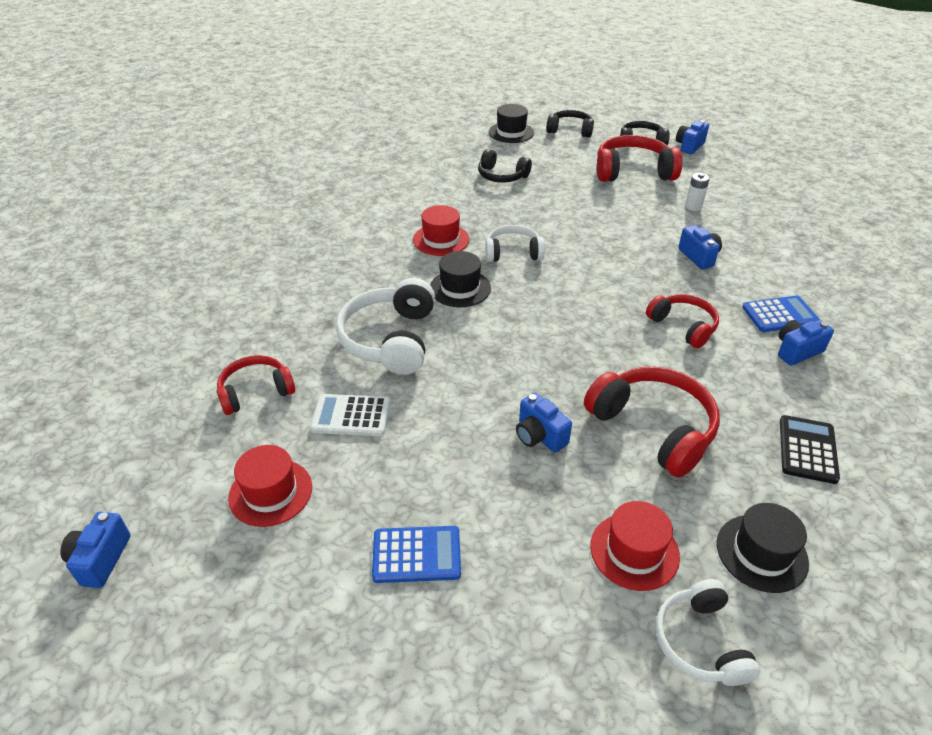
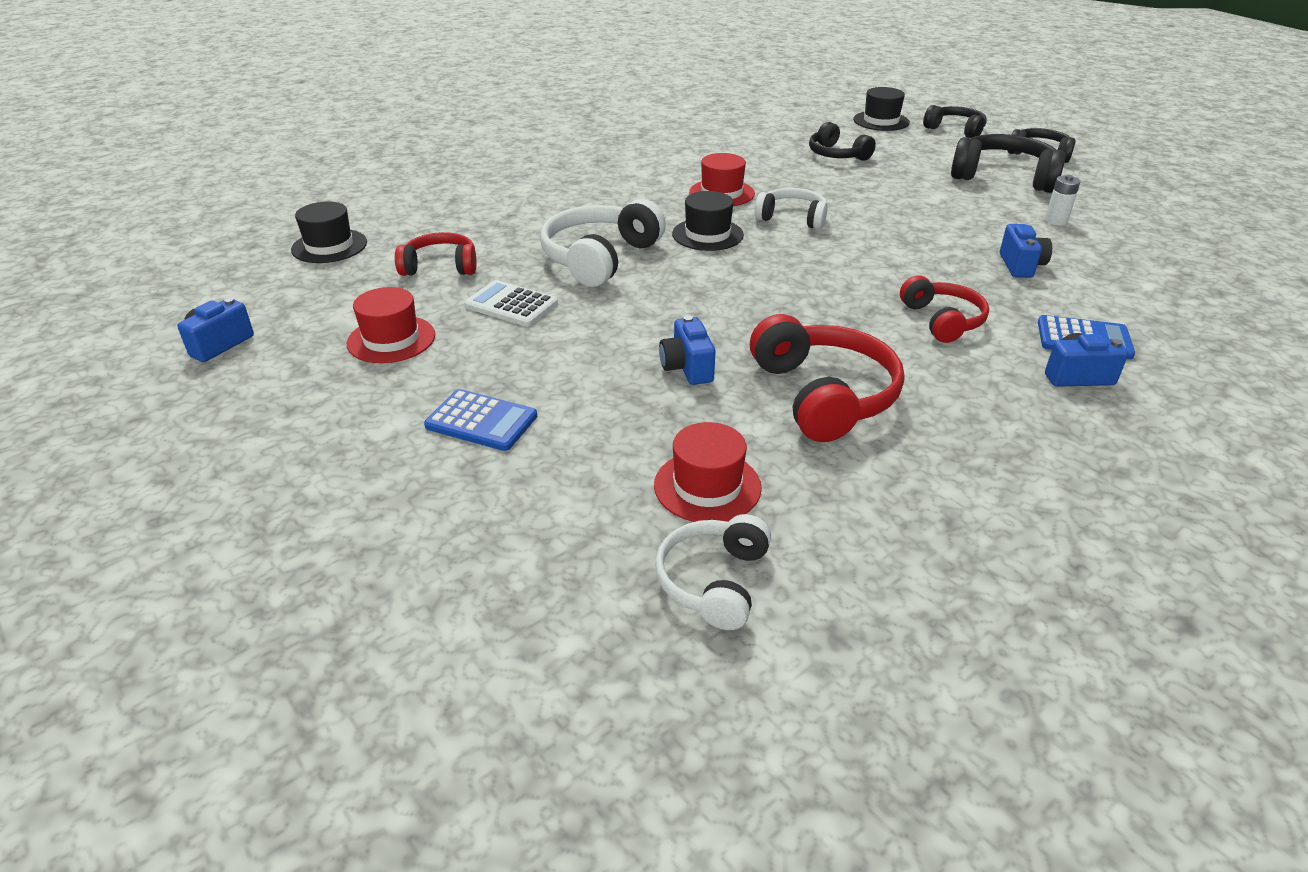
camera: 25 degrees right, 5 degrees down
(633, 172) = (1003, 177): red headphones -> black headphones
(689, 146) = (1101, 167): blue camera -> none
(761, 553) = (858, 534): black hat -> black hat (329, 246)
(807, 449) = (1006, 465): black calculator -> none

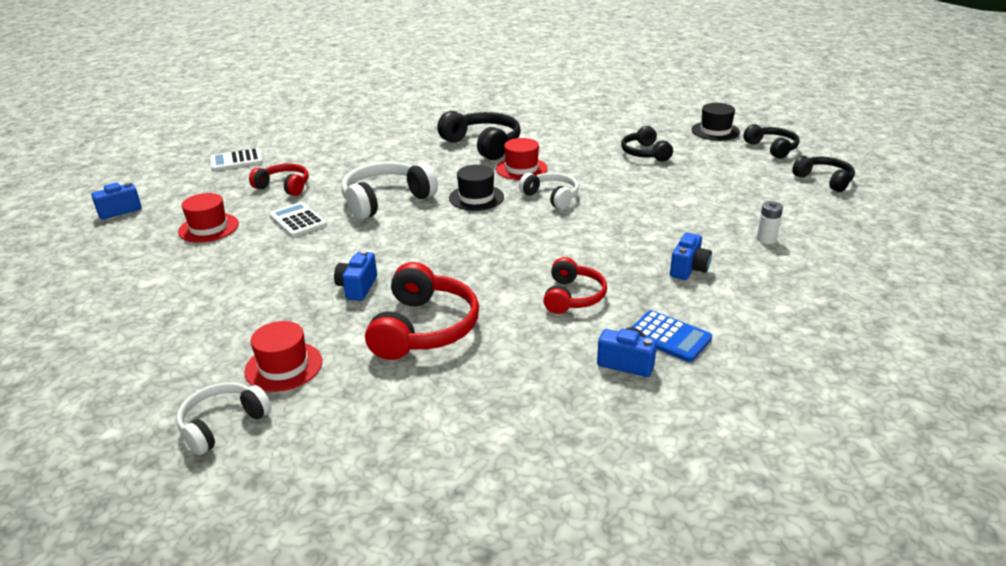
camera: 25 degrees right, 5 degrees down
(329, 246) = (236, 161): black hat -> white calculator
(481, 421) = (203, 290): blue calculator -> none
(1003, 177) = (765, 195): black headphones -> black headphones (483, 145)

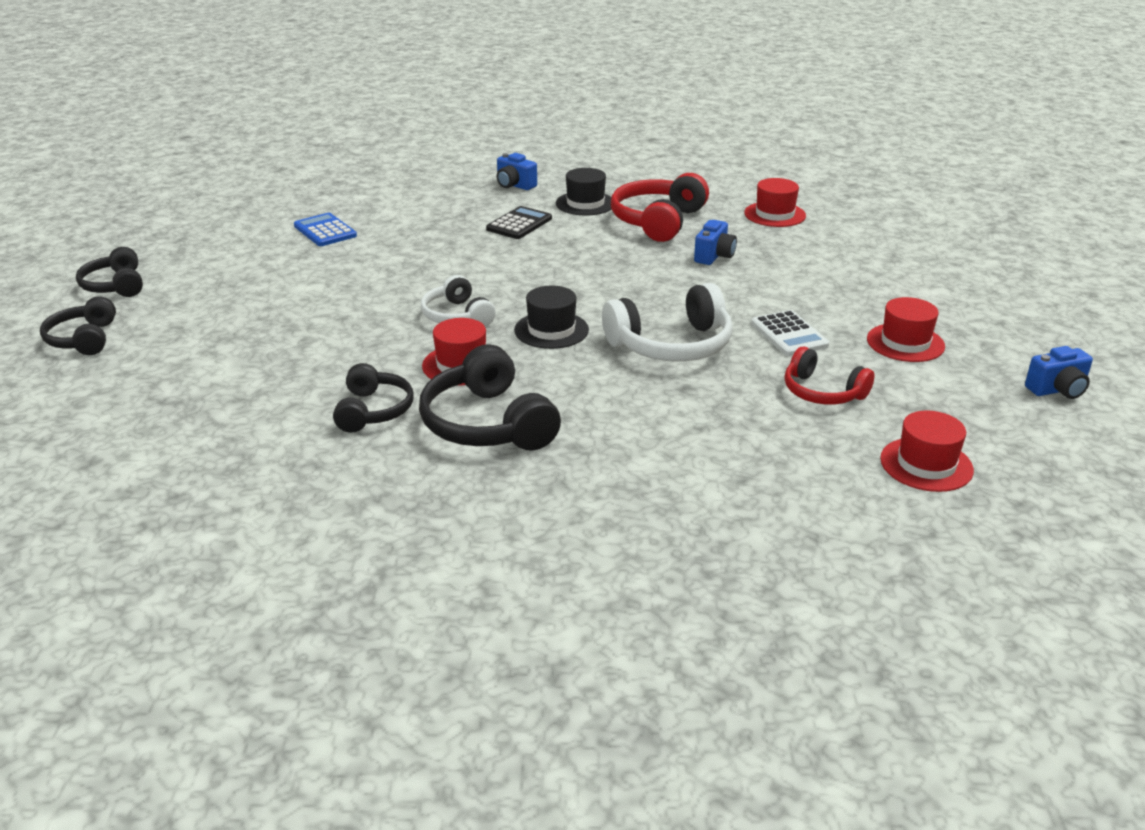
camera: 165 degrees left, 0 degrees up
(223, 424) = (811, 193): white headphones -> none
(236, 161) = (926, 464): white calculator -> red hat
(572, 296) = (519, 224): red headphones -> black calculator
(645, 153) = (262, 361): black headphones -> black headphones (373, 411)
(669, 337) = (468, 193): blue calculator -> blue calculator (325, 231)
(689, 269) = (396, 228): blue camera -> none
(715, 131) = (101, 385): black hat -> black hat (585, 203)
(766, 239) = (289, 240): white battery -> none

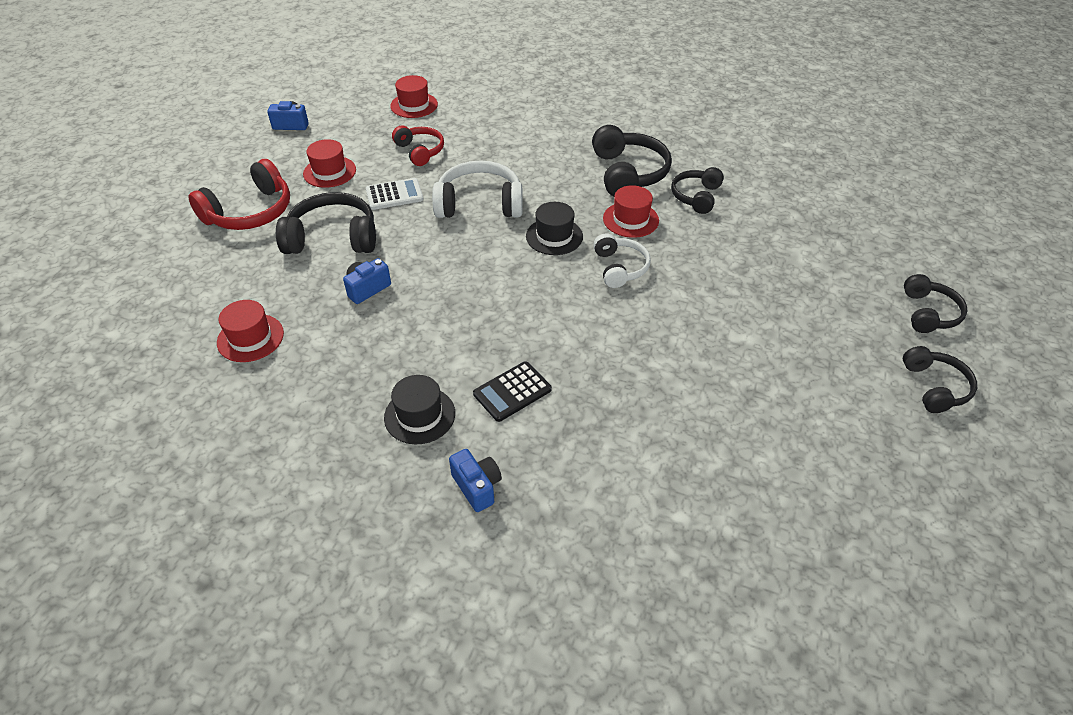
camera: 160 degrees left, 15 degrees up
(325, 231) = (727, 437): blue calculator -> none
(658, 221) = (370, 357): red headphones -> red headphones (250, 212)
(789, 334) = (394, 195): white calculator -> white calculator turned 75 degrees clockwise
(802, 284) = (332, 238): none -> black headphones

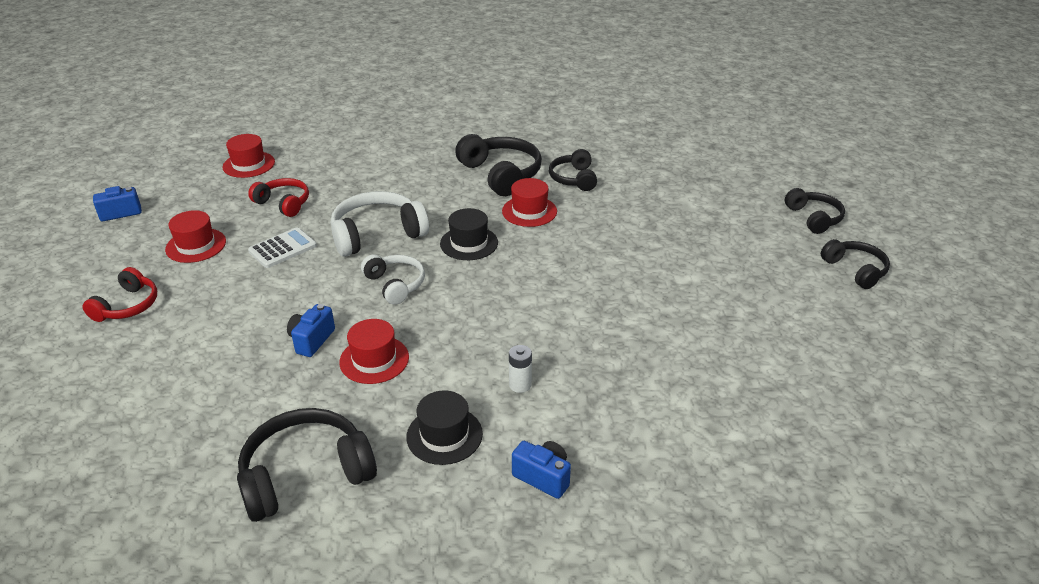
camera: 25 degrees left, 10 degrees down
(250, 212) = (127, 306): red headphones -> red headphones, size x0.63
(250, 338) = (211, 424): red hat -> red hat (374, 359)
(332, 238) = (241, 305): black headphones -> black headphones (306, 475)
(512, 392) = (520, 385): black calculator -> white battery
(619, 268) = (546, 253): white headphones -> white headphones (395, 285)

